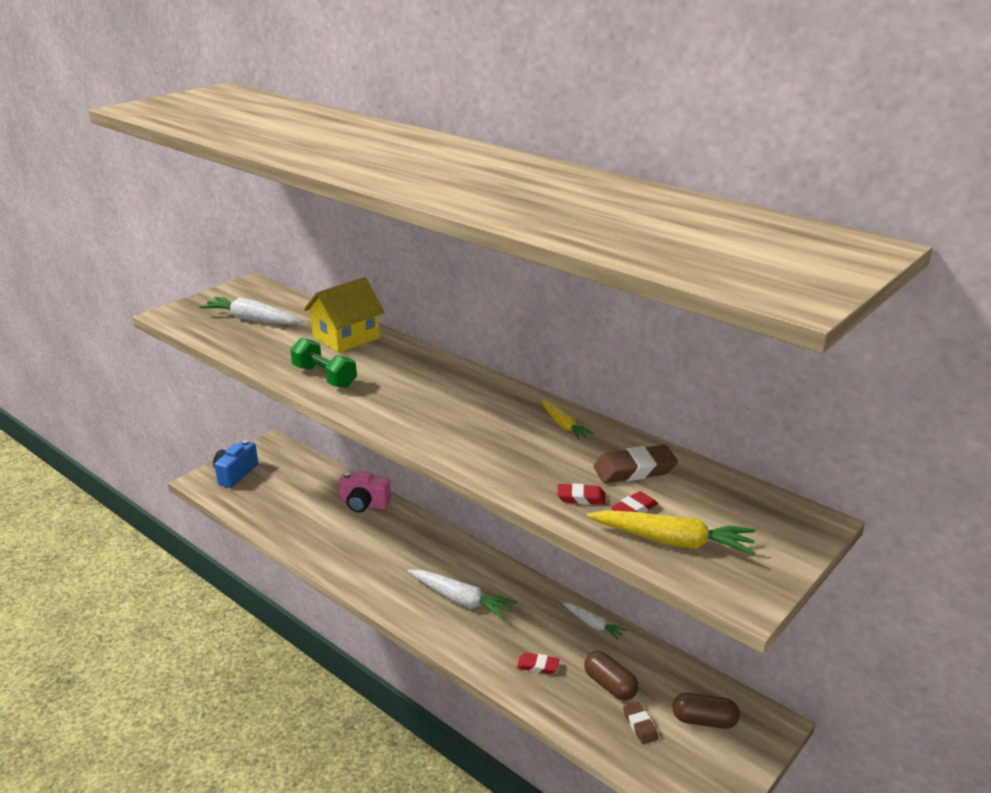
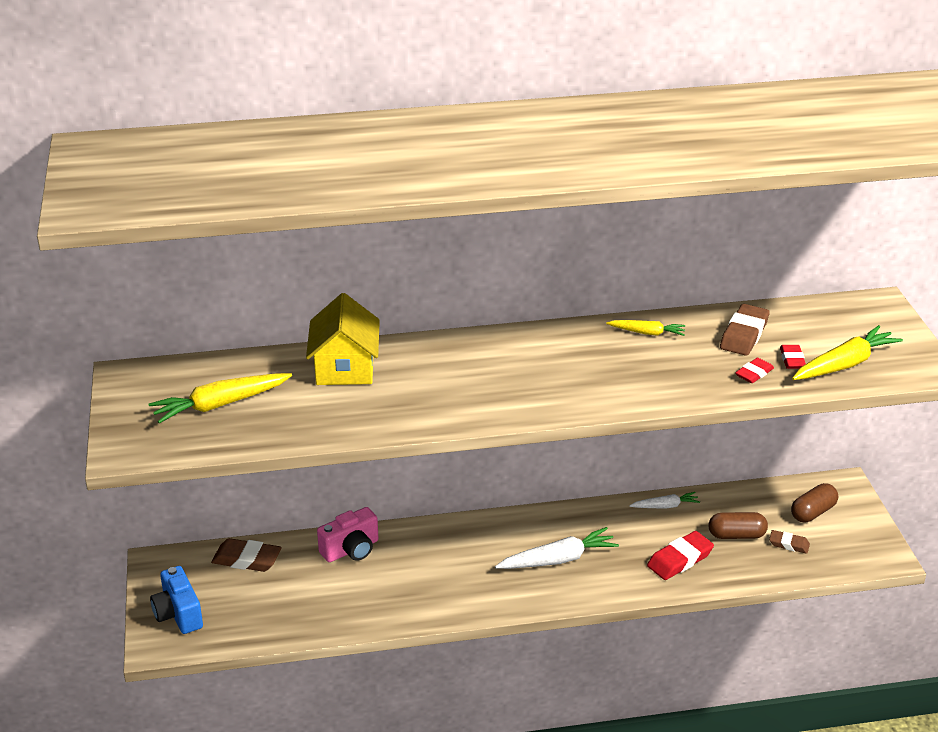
camera: 50 degrees left, 5 degrees up
(252, 319) = (220, 405): white carrot -> yellow carrot
(310, 471) = (247, 559): none -> brown eraser
(324, 377) = (409, 409): green dumbbell -> none
(538, 666) = (680, 560): red eraser -> red eraser, size x1.68

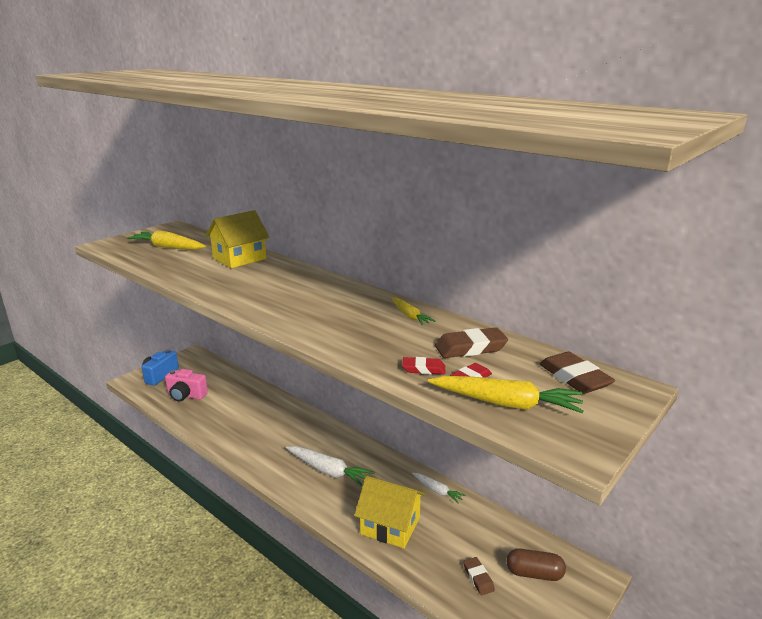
camera: 50 degrees right, 10 degrees down
(247, 559) = (218, 373): brown eraser -> brown eraser (574, 378)
(351, 549) = (257, 397): pink camera -> pink camera (186, 395)
(680, 560) = (390, 525): red eraser -> yellow house
(736, 535) = (451, 542): brown capsule -> none

